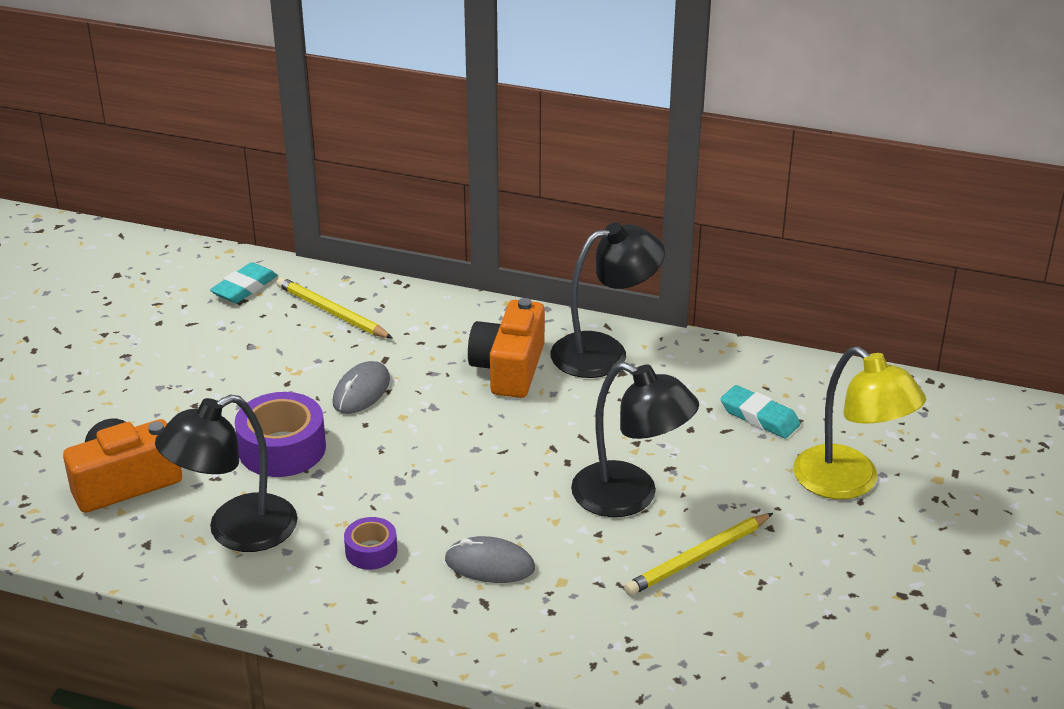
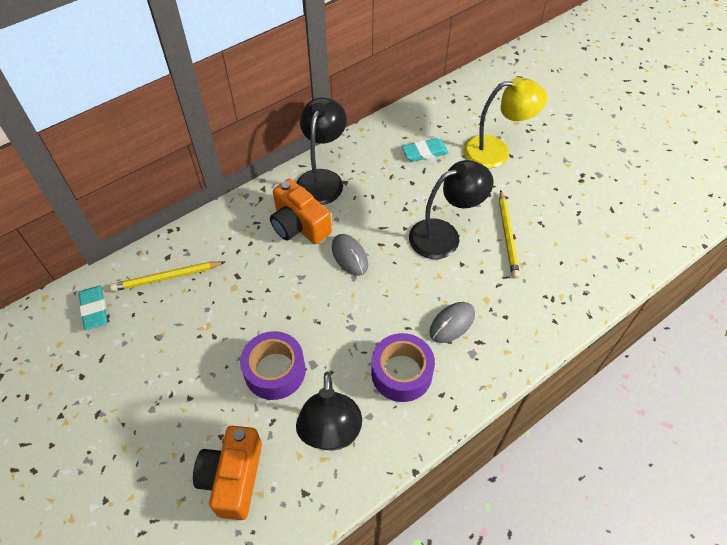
camera: 55 degrees left, 20 degrees up
(361, 391) = (257, 303): grey mouse -> grey mouse (349, 256)
(371, 551) = (401, 373): purple tape -> purple tape, size x1.80

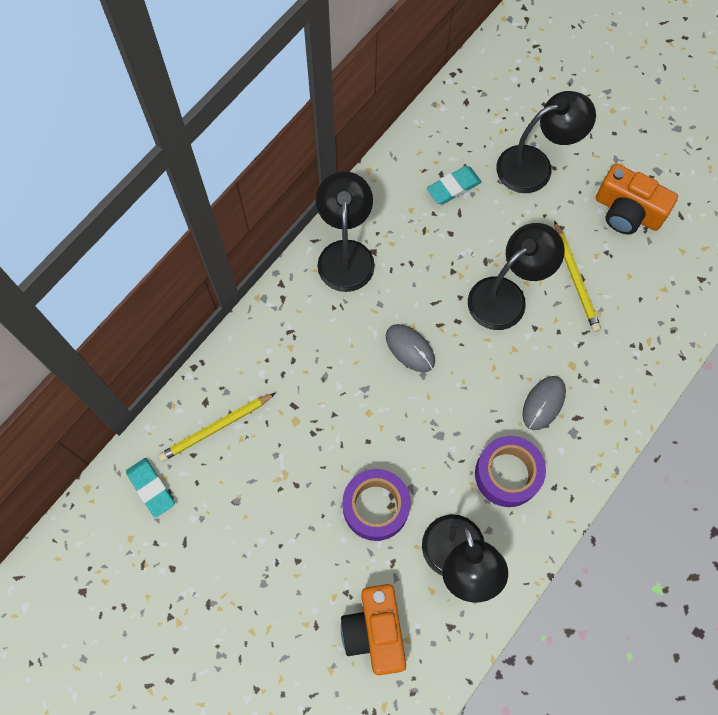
camera: 15 degrees left, 15 degrees up
(299, 225) = (340, 323): orange camera -> orange camera (627, 211)
(496, 151) = (535, 165): yellow lamp -> black lamp

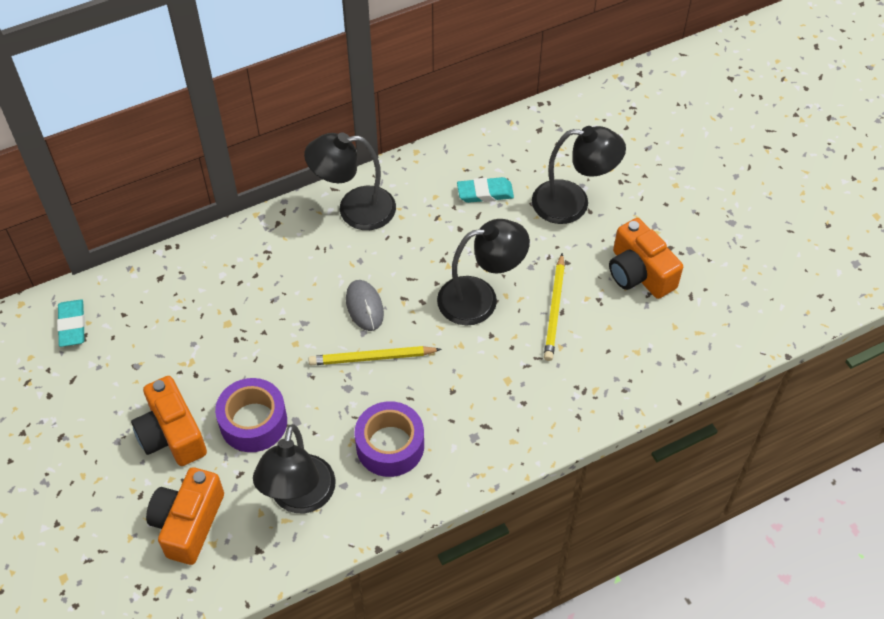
camera: 25 degrees right, 15 degrees down
(216, 428) = (156, 301): yellow pencil -> yellow pencil (372, 357)
(309, 553) = (172, 434): none -> orange camera
(345, 254) = (354, 209): black lamp -> black lamp turned 120 degrees counterclockwise
(543, 403) = (460, 401): grey mouse -> none

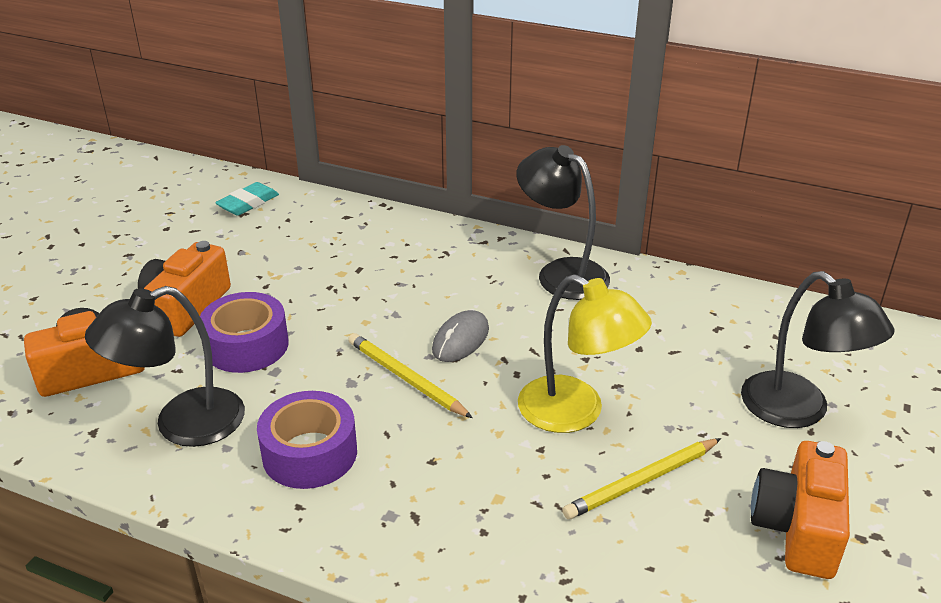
camera: 50 degrees right, 20 degrees down
(480, 298) = (575, 412): black lamp -> yellow lamp
(485, 193) = (707, 340): turquoise eraser -> none

